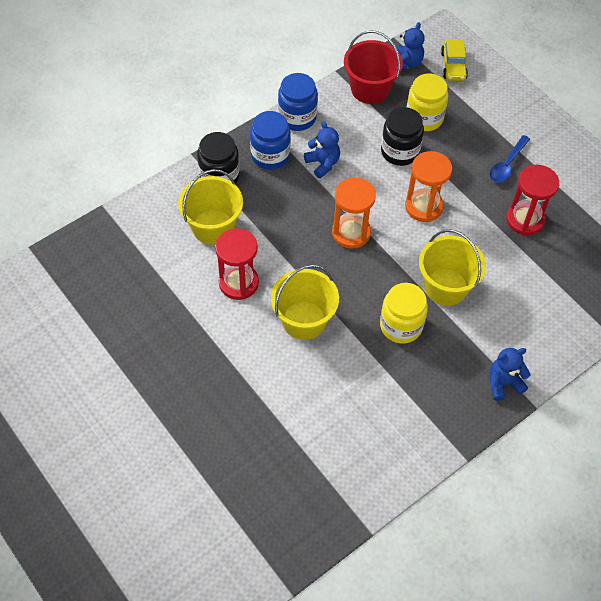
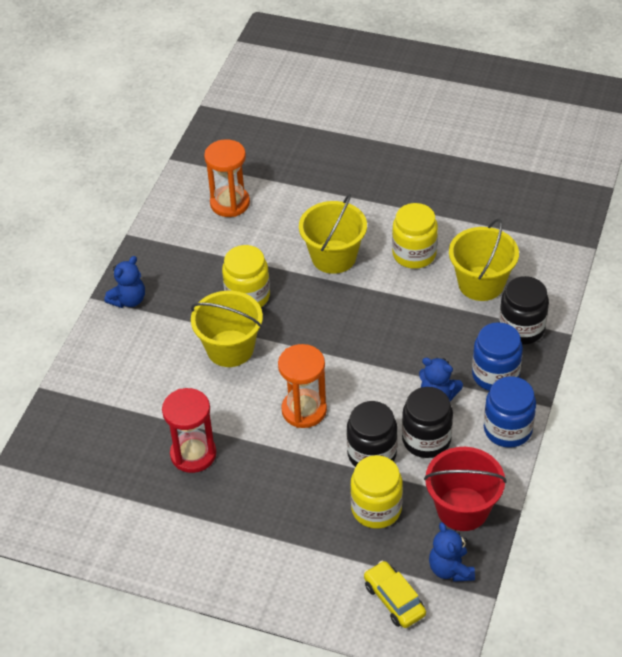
camera: 150 degrees right, 10 degrees down
(238, 283) = (414, 254): red hourglass -> yellow jar
(351, 233) = (354, 347): orange hourglass -> orange hourglass (230, 203)
(356, 140) = (426, 440): none -> black jar
(507, 165) = (249, 505): blue spoon -> none

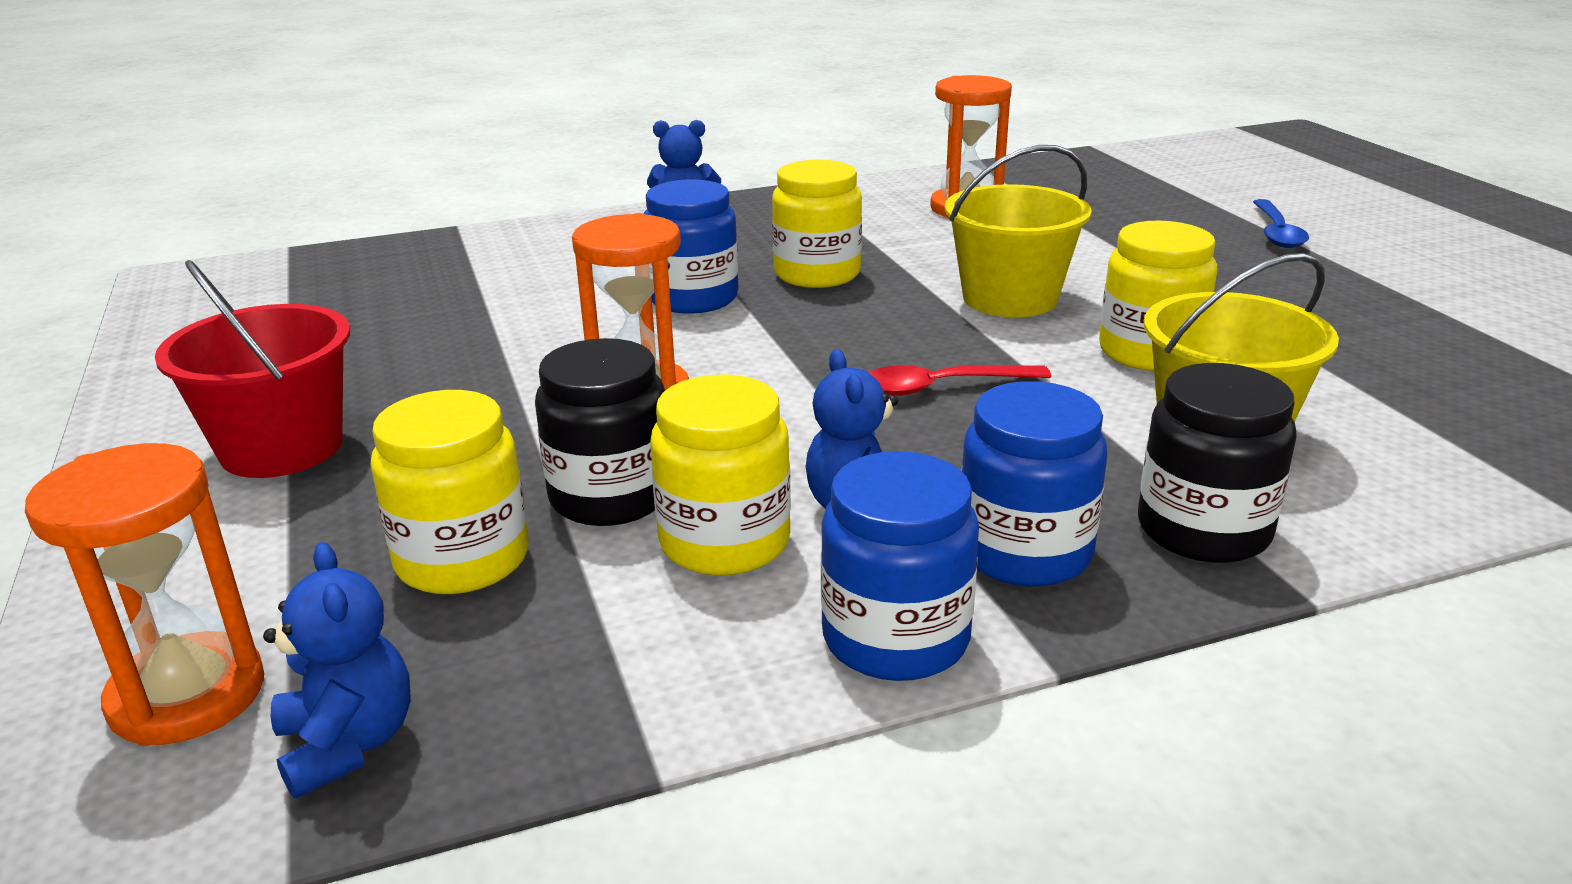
camera: 50 degrees right, 20 degrees down
(193, 454) = (432, 348): red hourglass -> none
(230, 348) = (693, 298): yellow bucket -> blue jar
(361, 137) = (1276, 233): none -> blue spoon
(383, 325) = (942, 387): none -> red spoon
(394, 600) = (187, 695): yellow car -> orange hourglass
(426, 440) = (724, 542): black jar -> yellow jar
(450, 569) = (348, 744): blue teddy bear -> blue teddy bear turned 120 degrees clockwise
(462, 509) = (570, 677): red bucket -> red bucket (282, 447)

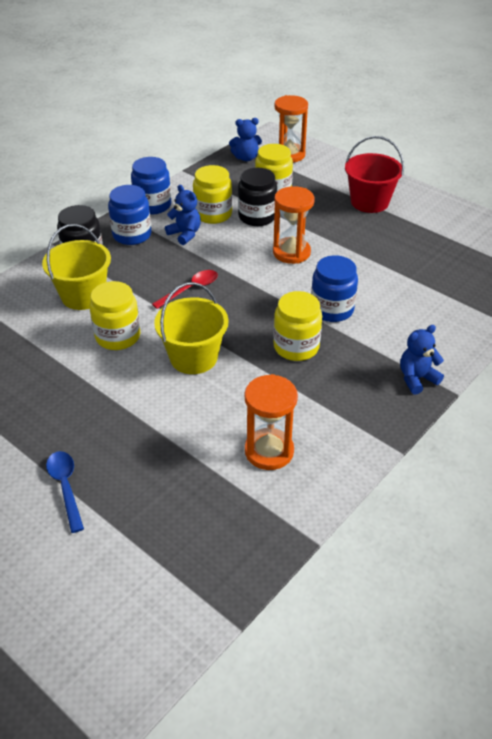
camera: 150 degrees right, 15 degrees up
(348, 744) = (246, 158): blue teddy bear -> blue teddy bear turned 45 degrees counterclockwise

